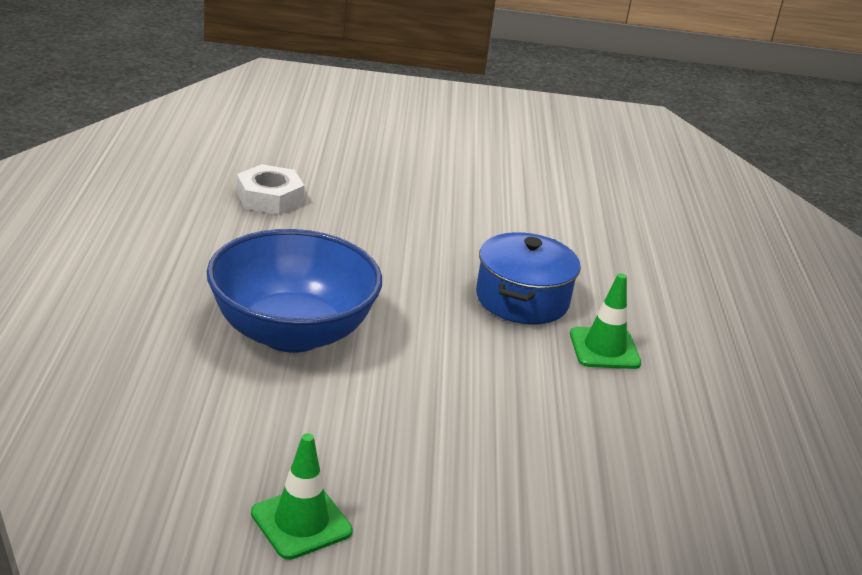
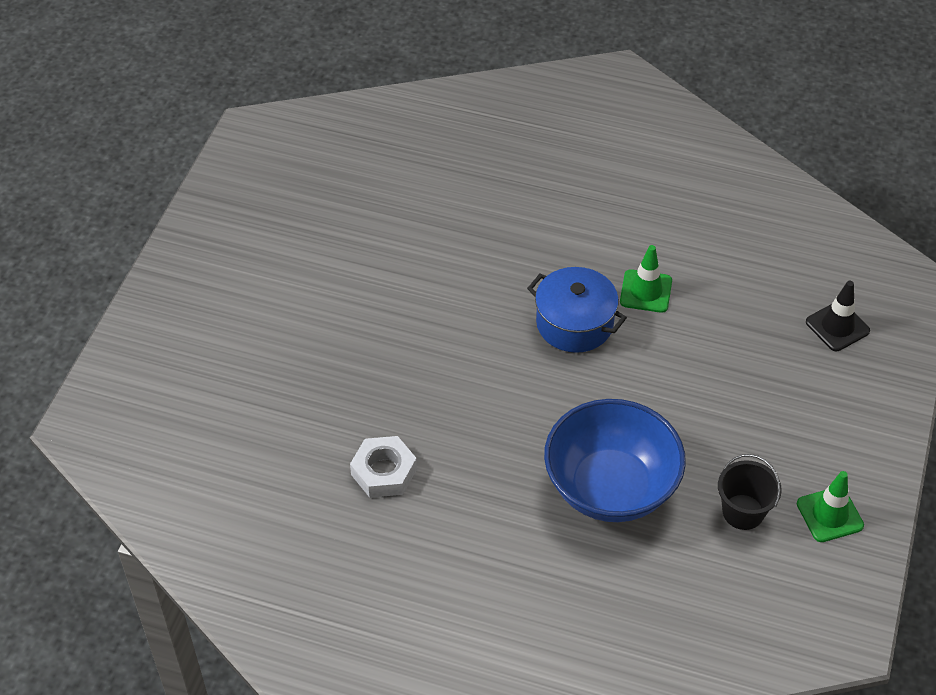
camera: 70 degrees left, 20 degrees up
(284, 438) = (743, 512): none -> black bucket
(654, 526) = (837, 326): none -> black traffic cone

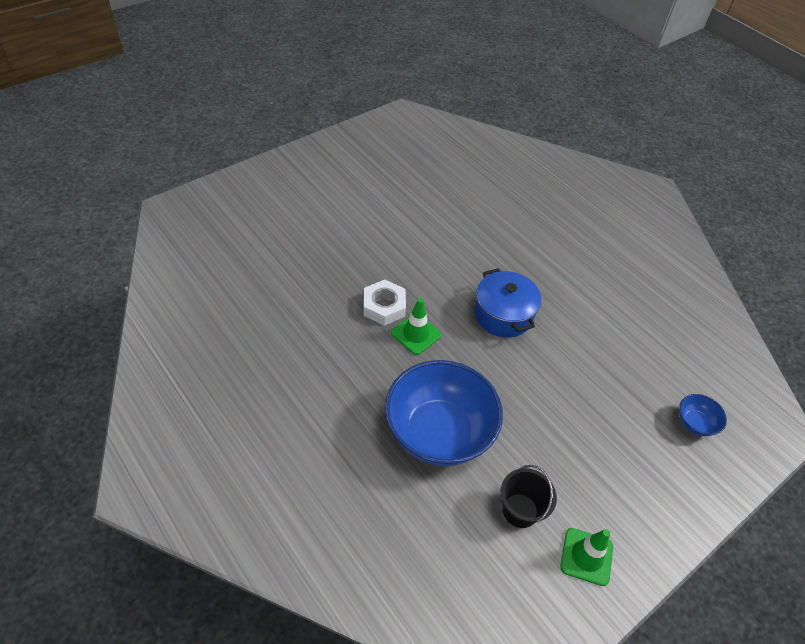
camera: 30 degrees right, 0 degrees up
(384, 472) = (304, 332): white nut -> white nut (384, 306)
(646, 291) = (568, 322): green traffic cone -> green traffic cone (416, 334)
(837, 326) = (695, 423): black traffic cone -> blue bowl

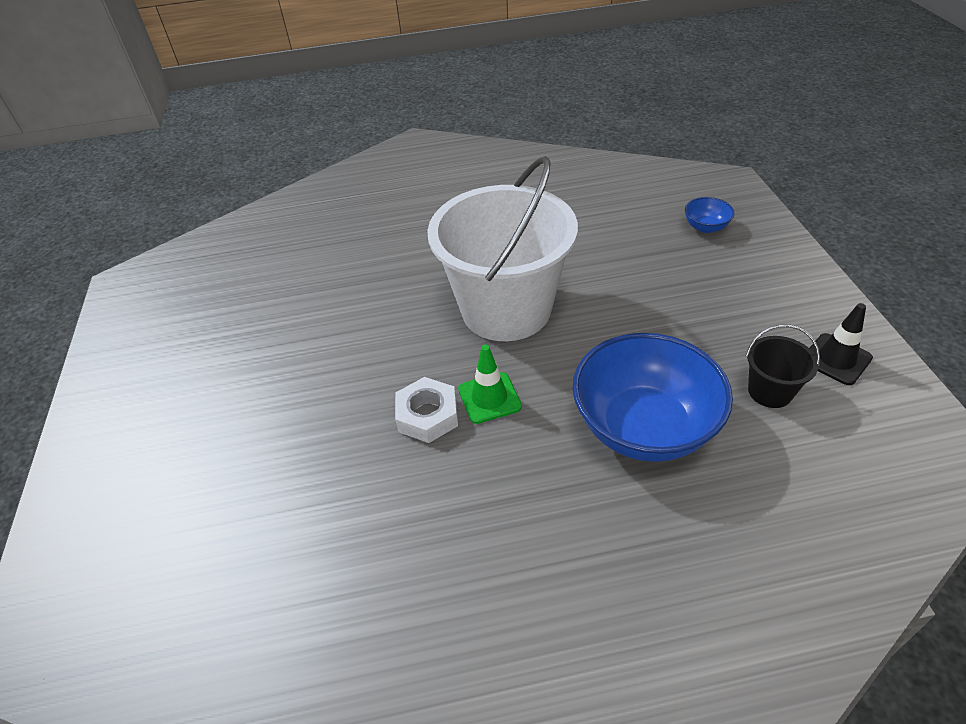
camera: 55 degrees left, 5 degrees down
(503, 315) = (506, 309): blue pot -> white bucket
(586, 556) = (836, 359): green traffic cone -> black traffic cone

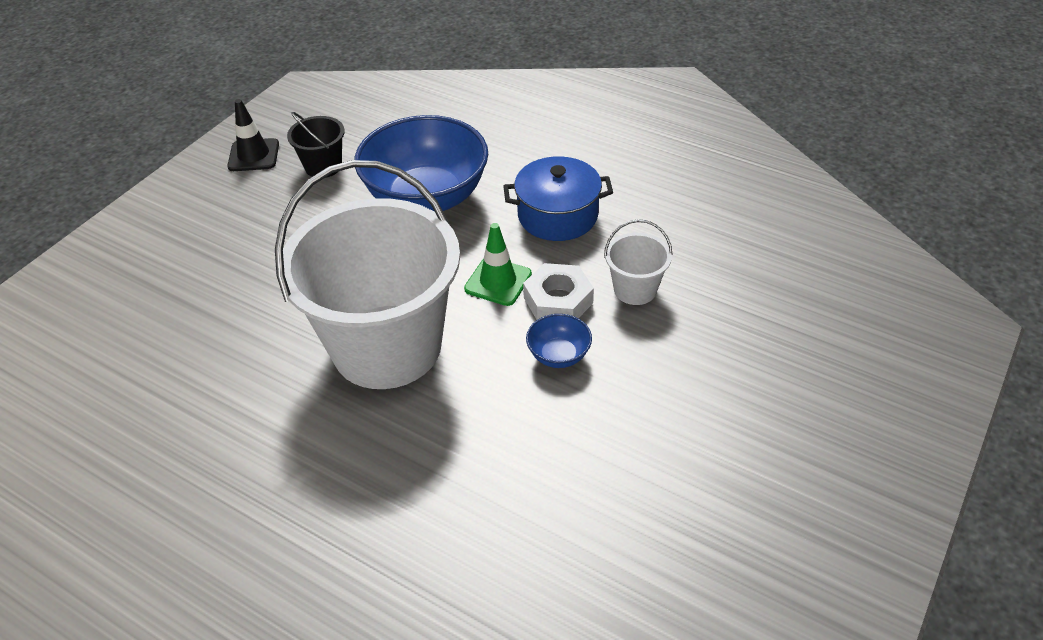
camera: 140 degrees left, 0 degrees up
(374, 468) = (635, 289): none -> white bucket
(512, 495) = (557, 215): none -> blue pot
(705, 227) = (112, 297): blue bowl -> blue bowl (558, 355)

